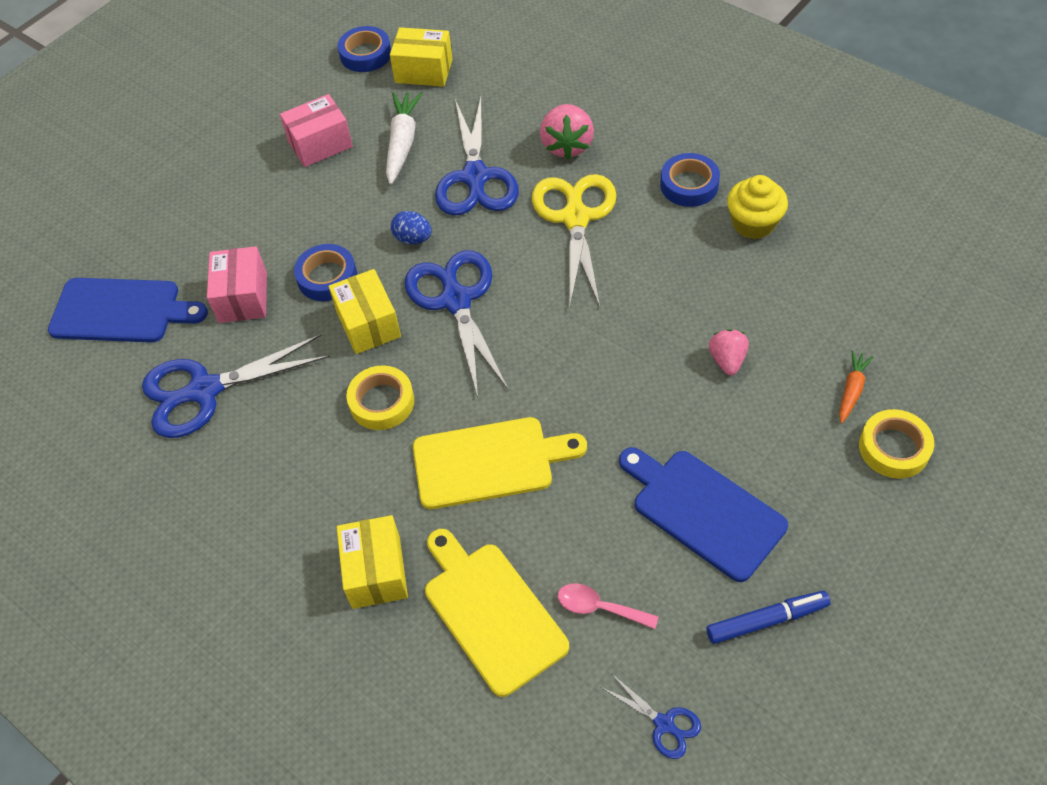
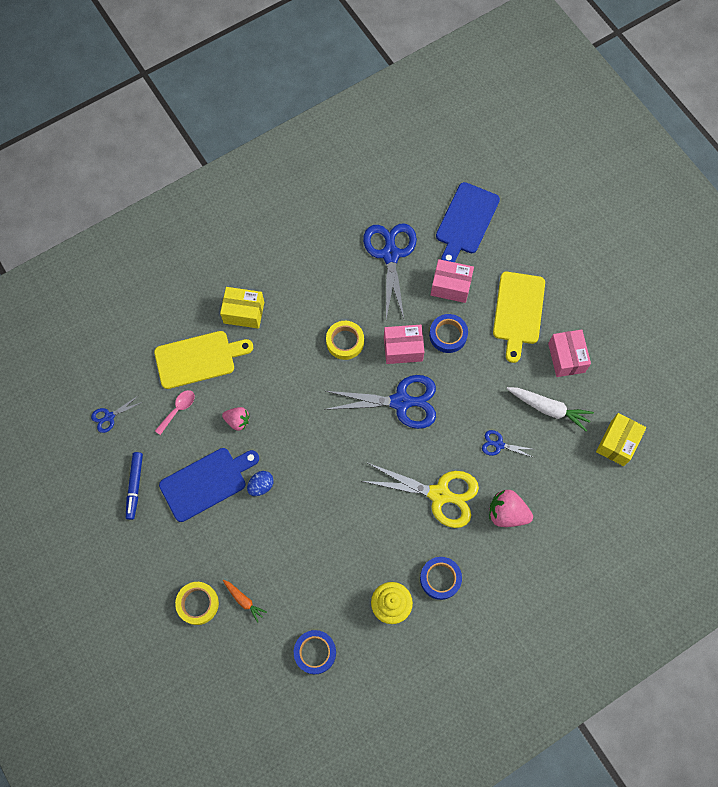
camera: 105 degrees right, 15 degrees up
(365, 54) = (649, 409): blue tape -> blue tape (315, 652)
(368, 324) = (403, 349): yellow box -> pink box
(413, 239) = (460, 391): blue egg -> blue egg (261, 486)
(475, 178) = (498, 445): blue scissors -> blue scissors, size x0.46
(489, 462) = (283, 385): yellow cutting board -> yellow cutting board (518, 311)
(727, 360) = (294, 539): pink strawberry -> pink strawberry (237, 421)

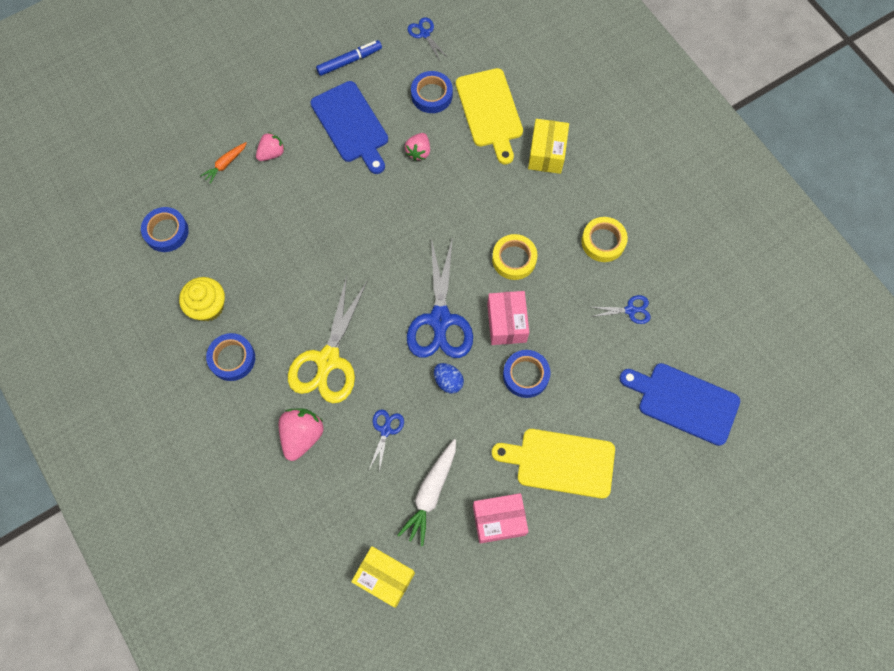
camera: 90 degrees right, 0 degrees up
(135, 486) = (349, 61): blue marker -> blue marker turned 150 degrees clockwise
(178, 410) = (431, 95): pink spoon -> blue tape
(198, 603) = (226, 123): yellow tape -> yellow tape (603, 241)
(234, 556) = (271, 153): none -> pink strawberry
(261, 486) = (345, 176): blue egg -> blue egg (448, 381)
(390, 254) = (630, 310): blue scissors -> blue scissors, size x0.46
(450, 286) = (591, 380): pink box -> none

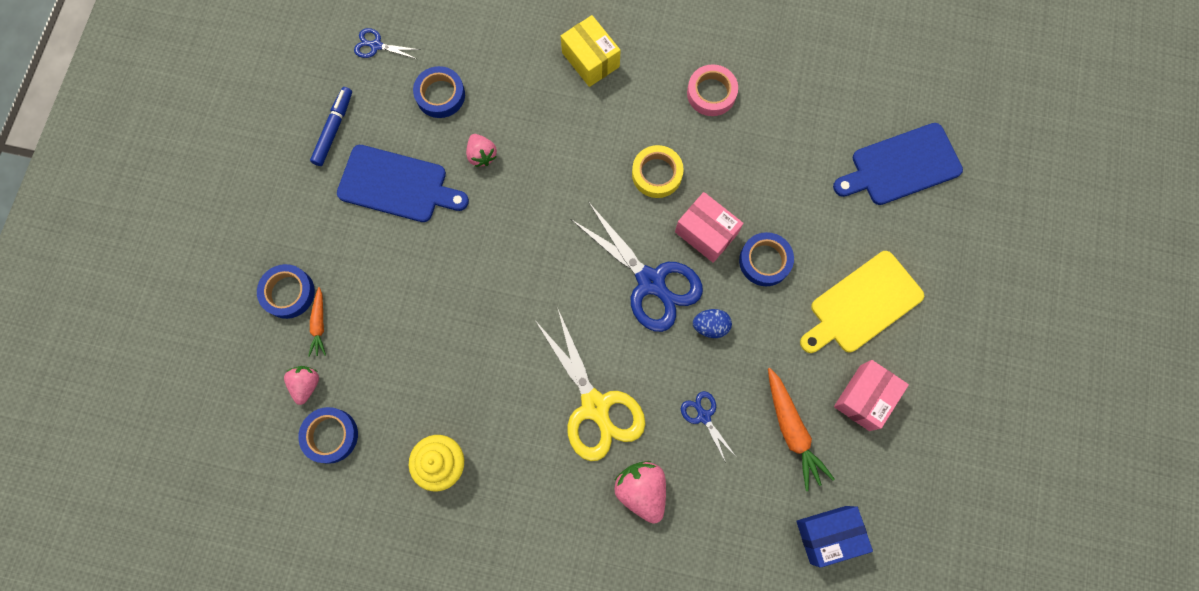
camera: 45 degrees left, 5 degrees up
(232, 358) = (512, 486): blue tape -> blue tape (288, 293)
(271, 153) = (352, 275): pink strawberry -> pink strawberry (306, 384)
(384, 578) = (828, 534): yellow box -> blue box
(430, 493) = (792, 430): white carrot -> orange carrot
(490, 111) = (506, 65): yellow cutting board -> none
(603, 241) = (711, 93): yellow tape -> pink tape
(630, 310) = (789, 130): blue scissors -> none

